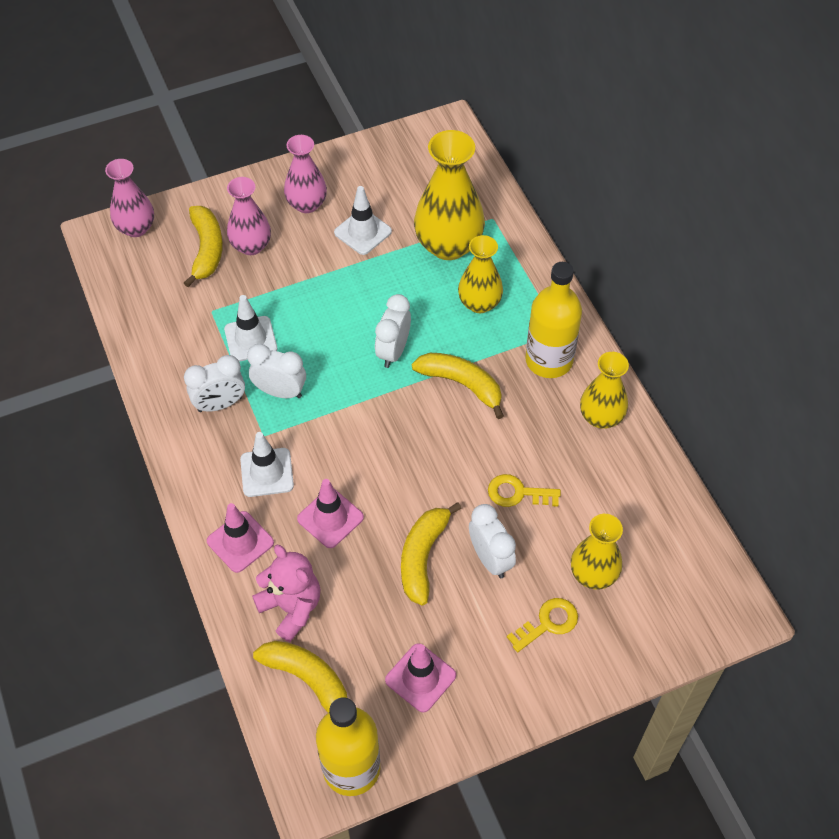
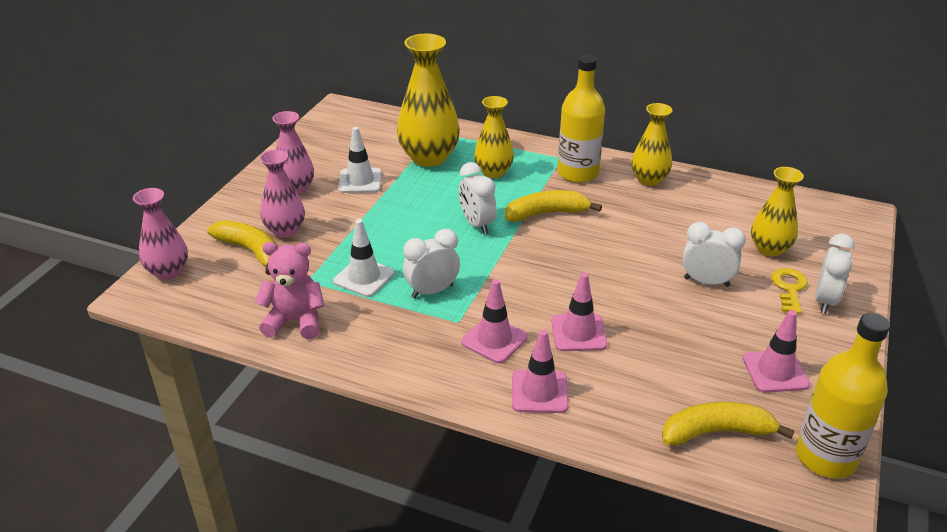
camera: 45 degrees left, 20 degrees down
(220, 404) = (397, 326): white clock -> white clock (825, 301)
(267, 472) = (494, 340): white traffic cone -> pink traffic cone
(291, 607) = (636, 400): pink teddy bear -> pink teddy bear (295, 321)
(423, 557) = (668, 310): yellow banana -> none
(517, 493) = (666, 241): yellow key -> none

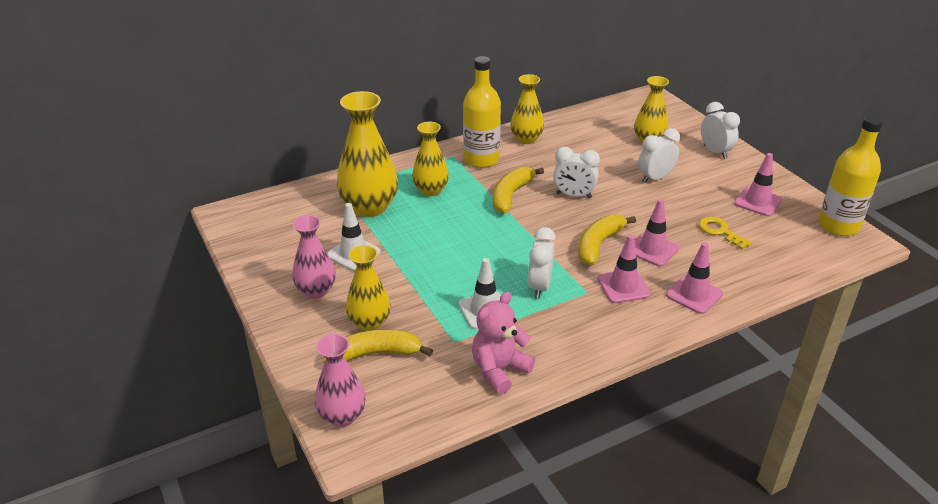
camera: 50 degrees left, 0 degrees up
(285, 230) = (369, 322): pink vase -> yellow vase
(477, 224) = (485, 229): white clock -> white clock (573, 195)
(716, 432) = (789, 249): yellow banana -> yellow banana (598, 245)
(789, 288) = (691, 156): yellow key -> yellow key (720, 231)

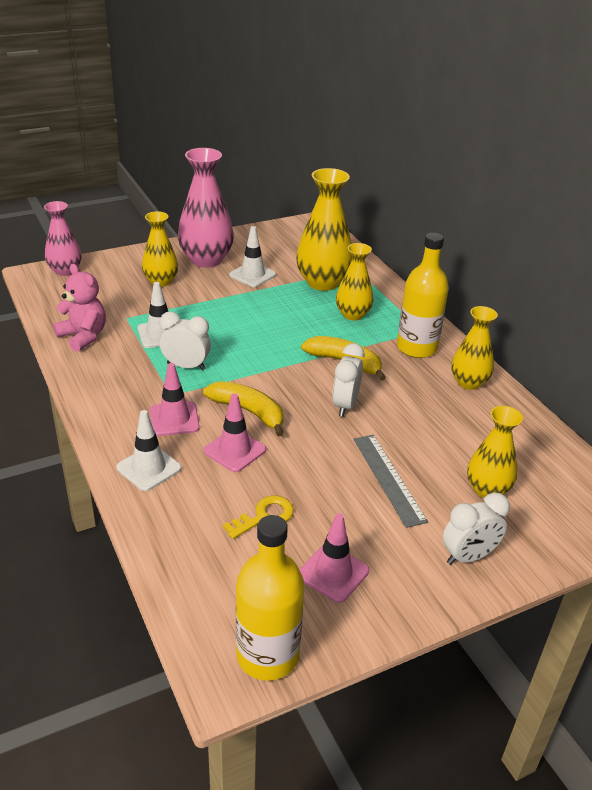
camera: 90 degrees right, 0 degrees up
(316, 291) = (206, 260): pink vase -> pink vase, size x1.61
(375, 354) = (123, 283): yellow banana -> none
(655, 178) = (388, 479): white clock -> grey ruler
(694, 294) = (149, 468): pink traffic cone -> white traffic cone

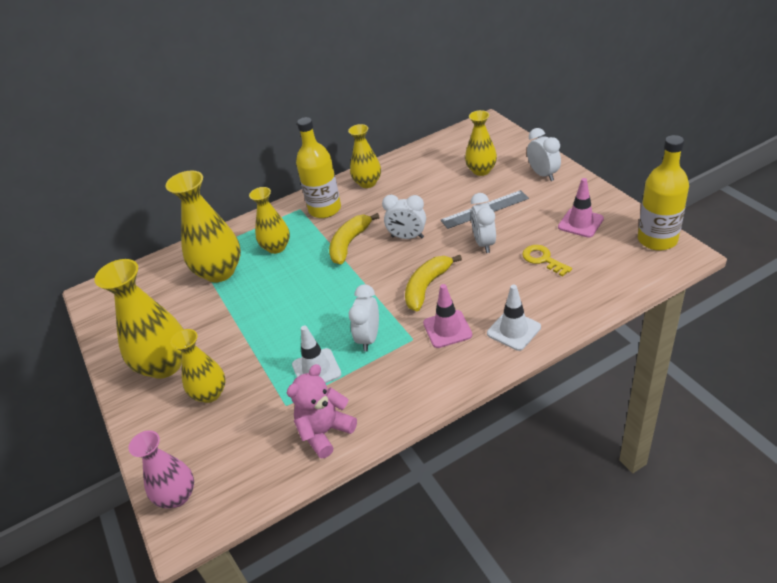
camera: 85 degrees left, 5 degrees up
(206, 260) = (165, 365): pink vase -> yellow vase
(234, 450) = (477, 286): pink traffic cone -> none
(252, 275) = (201, 322): white traffic cone -> none
(314, 467) = (484, 243): none -> white clock

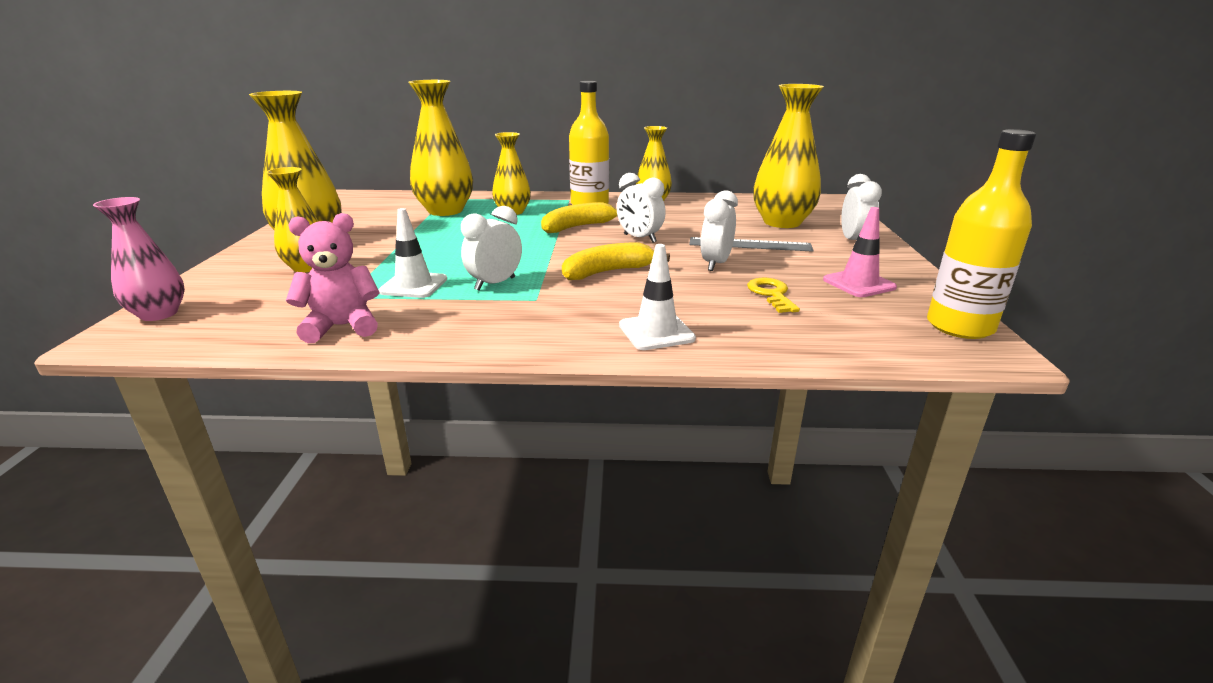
camera: 25 degrees right, 15 degrees down
(447, 329) = (582, 305): pink traffic cone -> none
(481, 170) = (782, 222): yellow vase -> yellow vase, size x1.61

